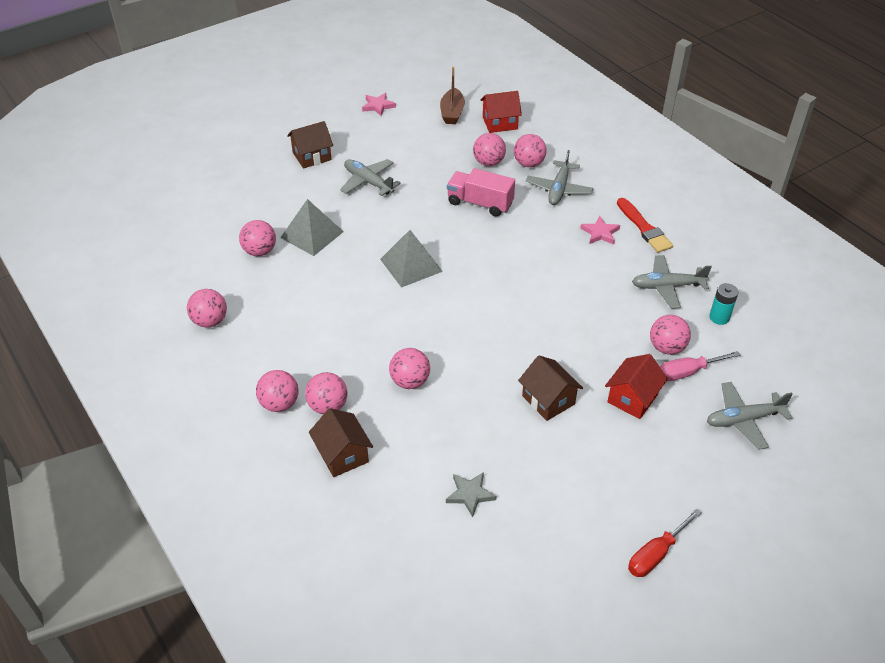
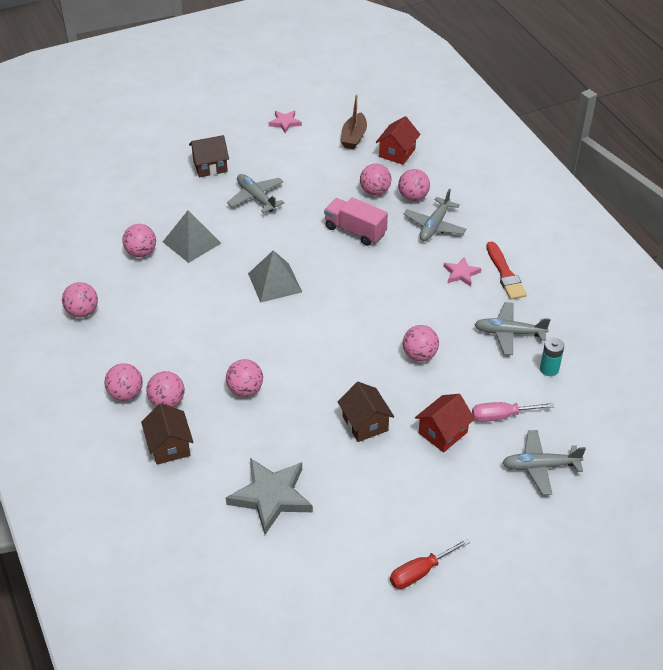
camera: 10 degrees right, 0 degrees up
(470, 494) = (271, 496): grey star -> grey star, size x1.92
(500, 123) = (397, 153): red house -> red house turned 60 degrees counterclockwise
(666, 347) = (489, 390): pink ball -> pink ball (419, 355)

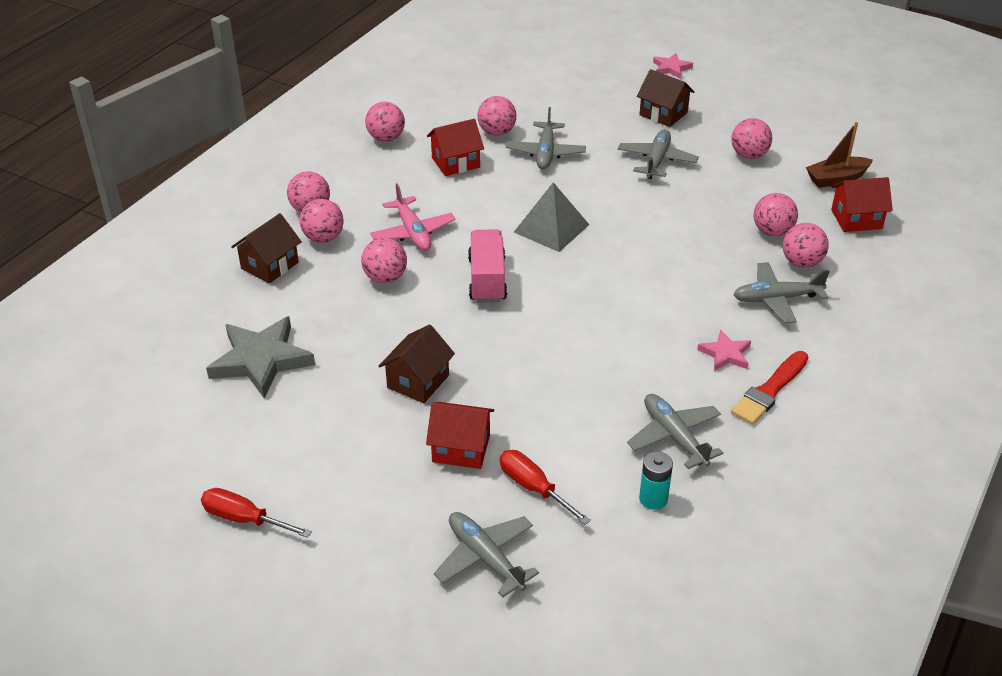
camera: 55 degrees right, 5 degrees down
(153, 291) = (455, 162): none -> red house
(191, 242) = (545, 153): grey pyramid -> grey plane
(210, 352) = (413, 232): none -> pink plane
(285, 122) = (792, 126): pink star -> pink star (671, 68)
(355, 231) = (693, 246): pink truck -> pink truck (487, 280)
(419, 355) = (560, 378): pink ball -> pink ball (749, 155)
(501, 416) = (533, 488): pink screwdriver -> red screwdriver

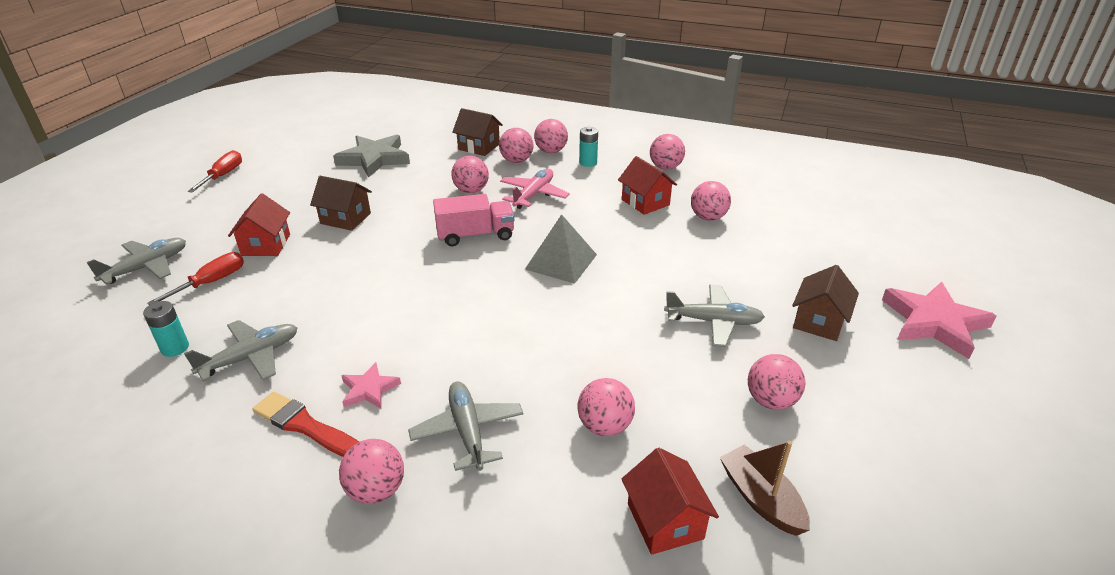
camera: 80 degrees right, 5 degrees down
(352, 187) = (588, 162): none -> turquoise battery
(413, 232) = (534, 195): pink plane -> pink plane turned 150 degrees clockwise
(545, 153) = (687, 247): grey plane -> none
(671, 68) = (934, 323): pink star -> pink star, size x1.92
(801, 262) = (546, 456): pink ball -> pink ball (376, 490)

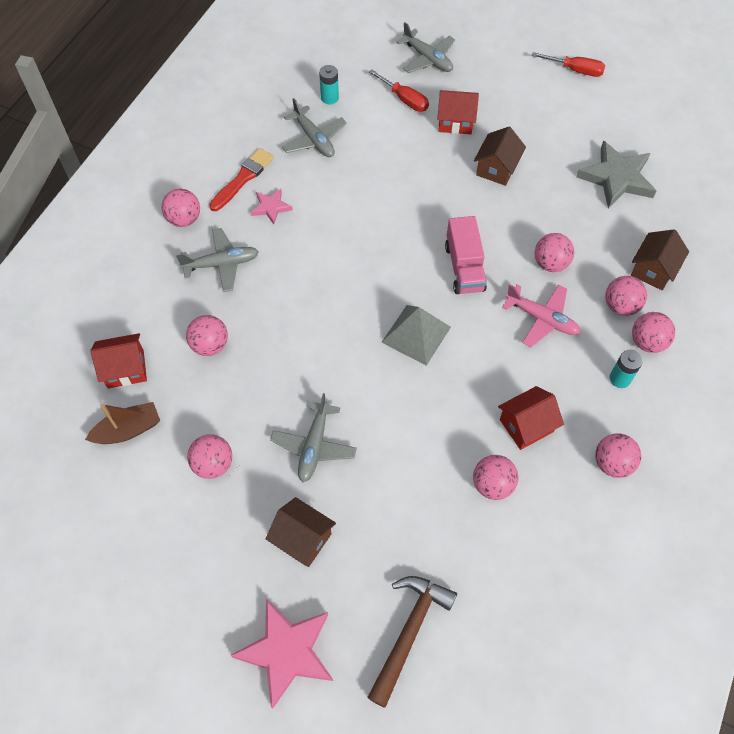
camera: 95 degrees right, 25 degrees up
(864, 255) = (409, 632): none -> brown hammer

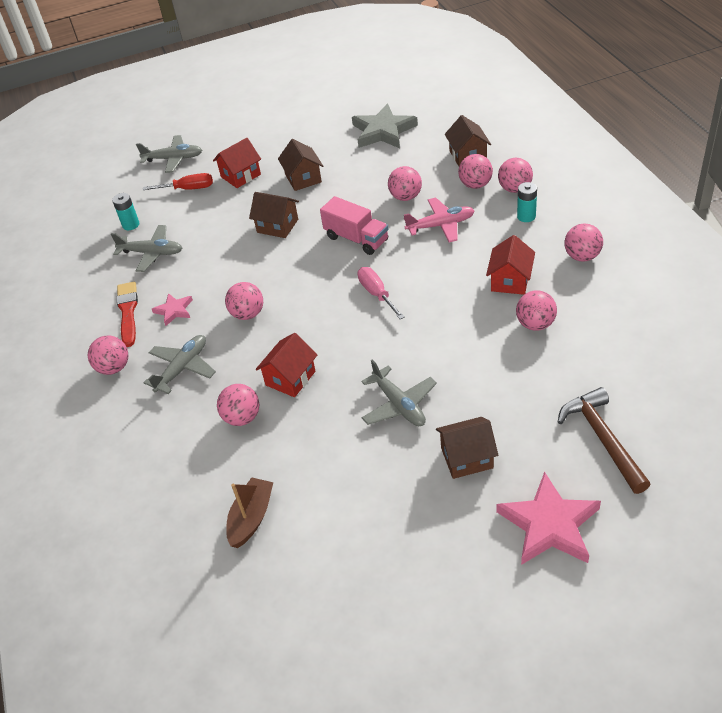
camera: 40 degrees left, 15 degrees down
(125, 369) = (195, 486): red house -> red house (290, 378)
(213, 464) = (345, 477): pink ball -> pink ball (248, 314)
(416, 334) = (377, 294): grey pyramid -> pink screwdriver
(424, 198) = (277, 226): none -> brown house
(575, 70) = (282, 101): red screwdriver -> none

